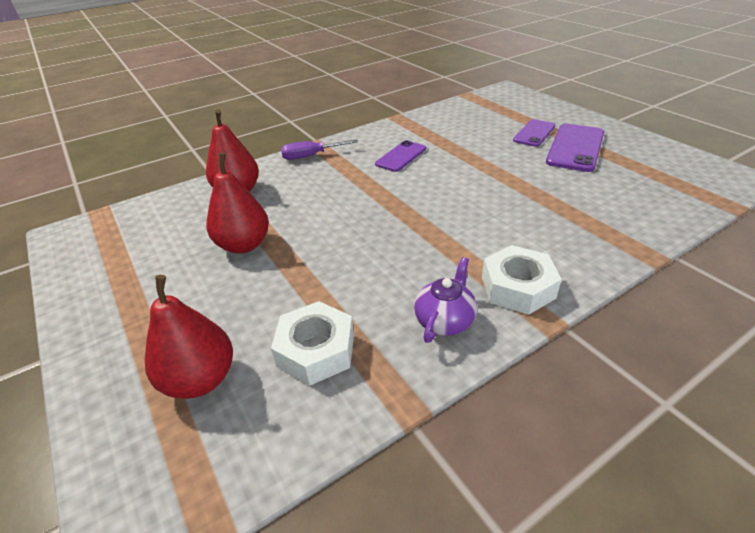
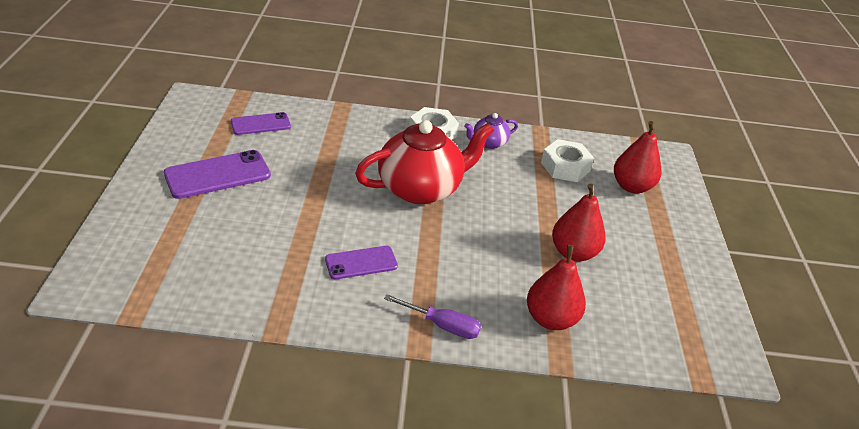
camera: 150 degrees left, 0 degrees up
(436, 221) = (421, 188): none -> red teapot
(534, 133) = (209, 208): purple phone -> purple phone (261, 124)

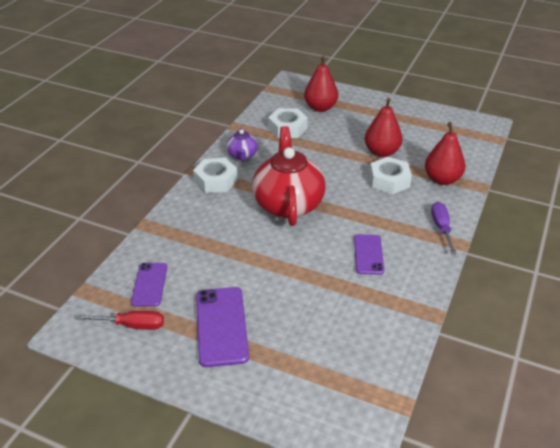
camera: 65 degrees left, 0 degrees up
(206, 126) = (133, 325): none -> red screwdriver
(443, 326) = (441, 227): purple screwdriver -> purple screwdriver turned 45 degrees counterclockwise
(515, 266) = (389, 181): none -> white nut

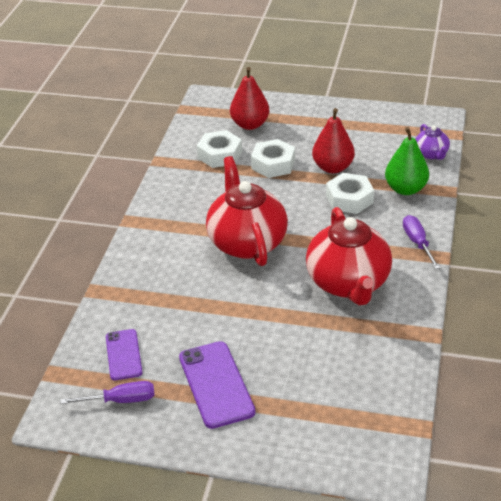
camera: 10 degrees left, 0 degrees up
(133, 325) = (121, 400): red screwdriver -> purple screwdriver
(215, 181) = (157, 228): white nut -> white nut (273, 164)
(242, 155) = (178, 194): purple teapot -> purple teapot (431, 154)
(368, 254) = (348, 283): purple phone -> red teapot
(442, 179) = (405, 189): red pear -> green pear

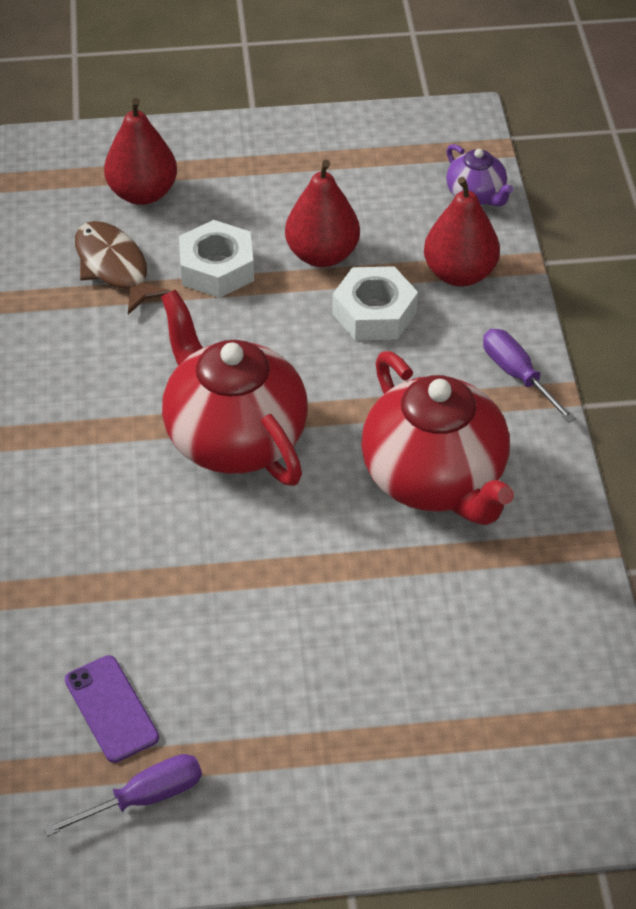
camera: 20 degrees left, 10 degrees up
(216, 384) = (293, 725): purple phone -> none
(220, 155) = (114, 267): white nut -> brown fish
(405, 189) = (459, 273): green pear -> red pear

